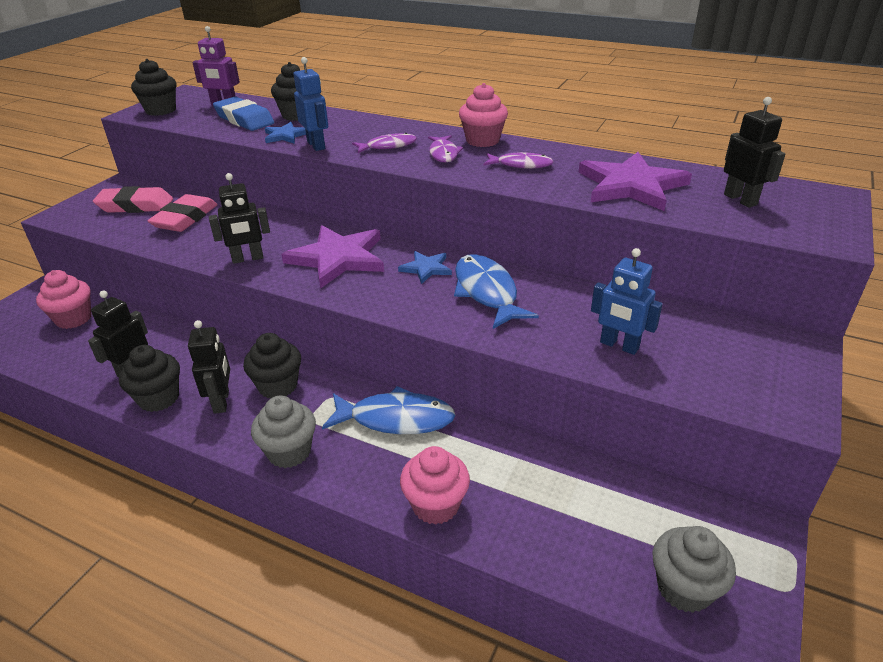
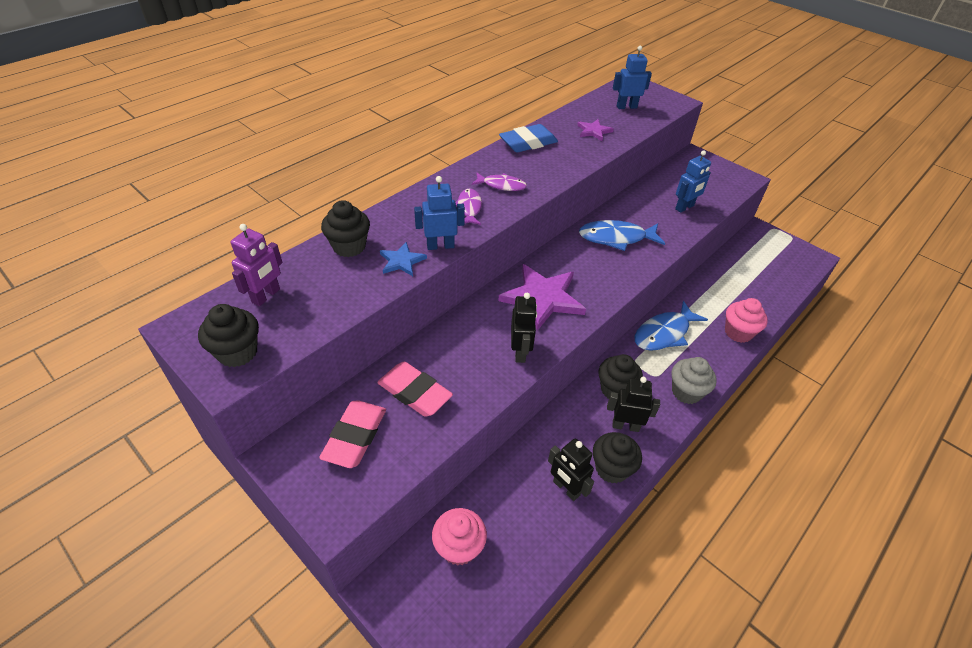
camera: 75 degrees left, 10 degrees up
(244, 119) = (332, 284): blue eraser -> blue eraser (528, 143)
(396, 419) = (664, 333): blue fish -> blue fish turned 150 degrees counterclockwise
(426, 268) = (576, 256): blue star -> none
(482, 140) = (487, 163): pink cupcake -> none
(521, 165) = (541, 159): purple fish -> none
(631, 185) = (594, 131): purple star -> purple star, size x0.50
(684, 588) = (792, 265): grey cupcake -> none
(740, 199) = (626, 107): black robot -> blue robot

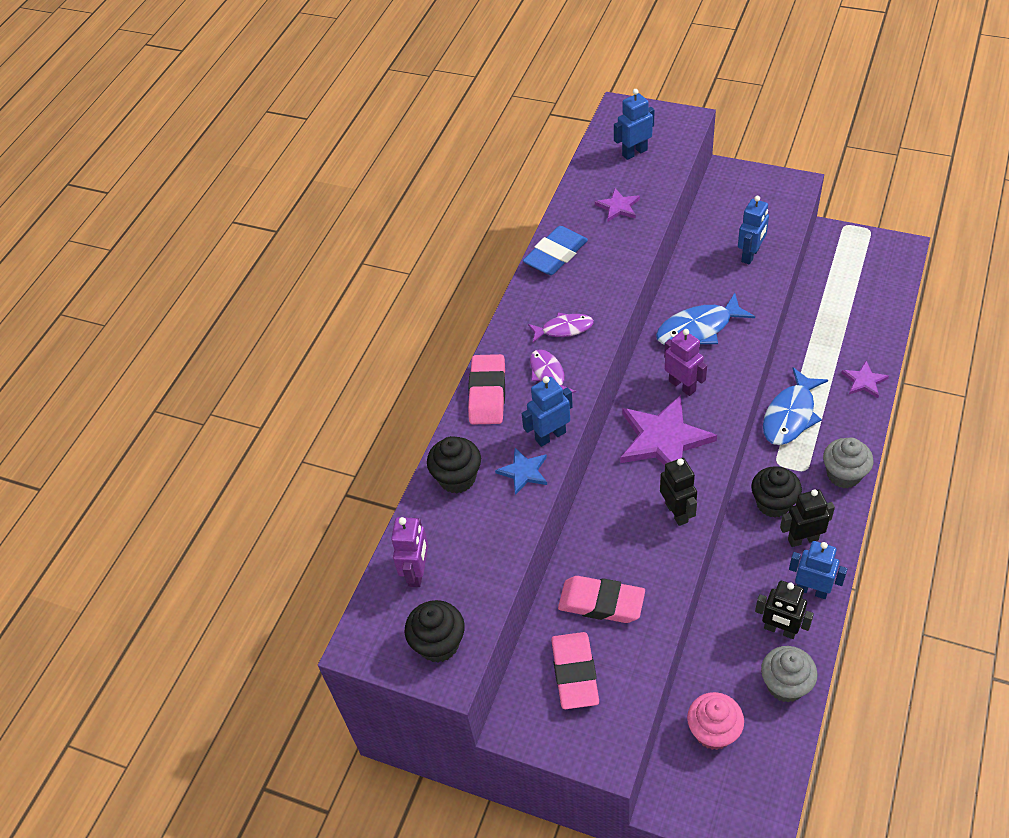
camera: 15 degrees left, 5 degrees up
(415, 203) = (487, 393): none -> pink eraser
(545, 537) = (785, 685): none -> grey cupcake
(580, 269) = (682, 386): none -> purple robot
(611, 468) = (812, 590): black cupcake -> blue robot
(738, 332) = (864, 381): pink cupcake -> purple star

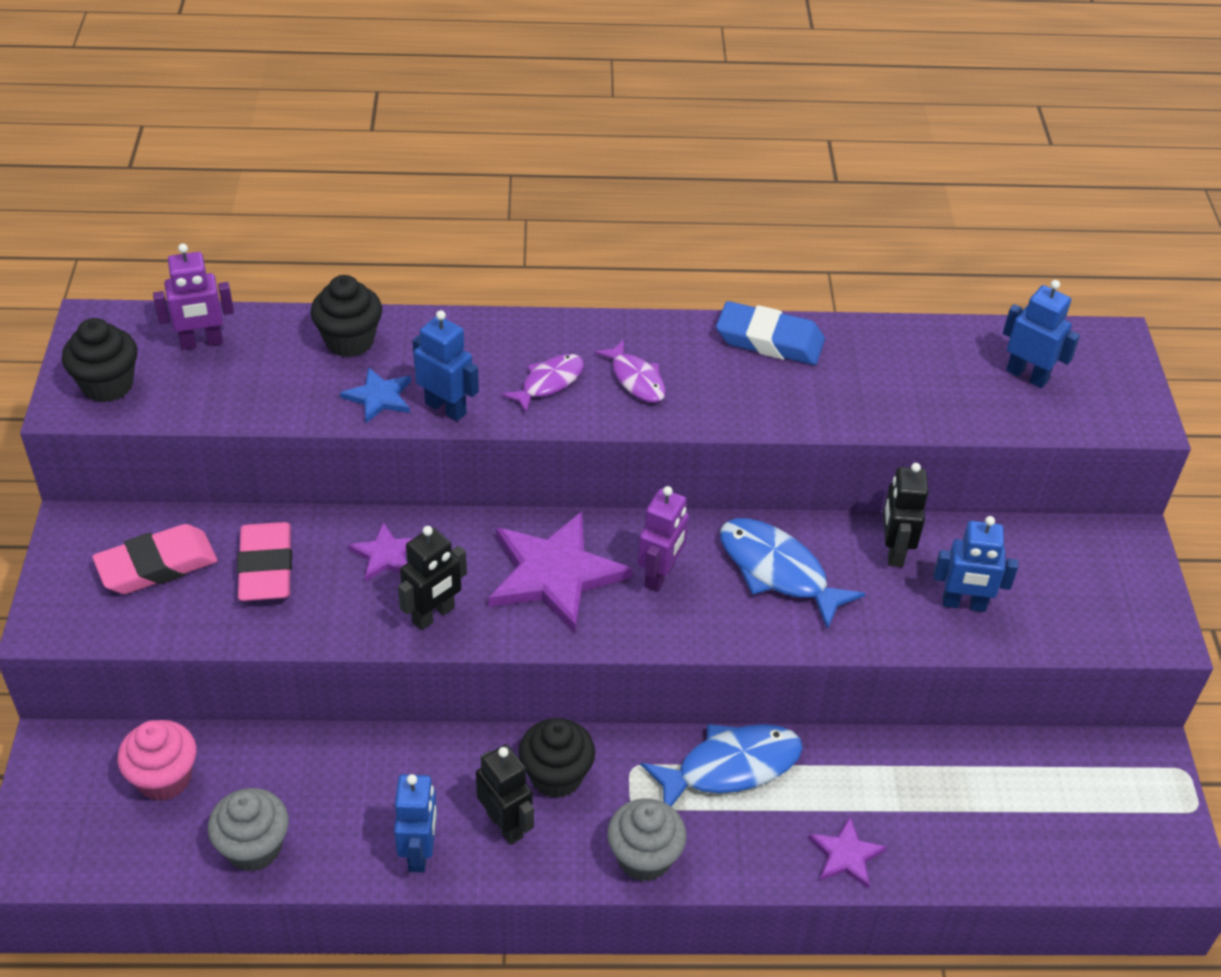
camera: 60 degrees right, 5 degrees down
(487, 393) = (493, 334): pink eraser -> none
(618, 207) = (901, 383): purple star -> purple star (386, 555)
(780, 630) = (341, 824): black robot -> black robot (893, 551)
(790, 415) = (731, 767): blue fish -> blue fish turned 150 degrees clockwise

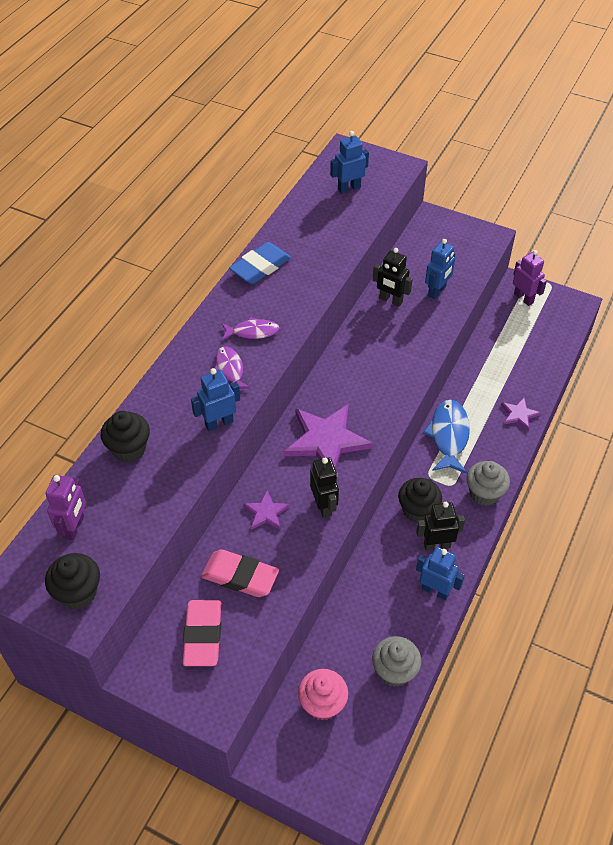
camera: 60 degrees left, 5 degrees up
(379, 397) = (188, 451): blue star -> none
(660, 575) = (353, 396): purple robot -> purple robot (523, 298)
(777, 571) = (378, 349): blue fish -> none

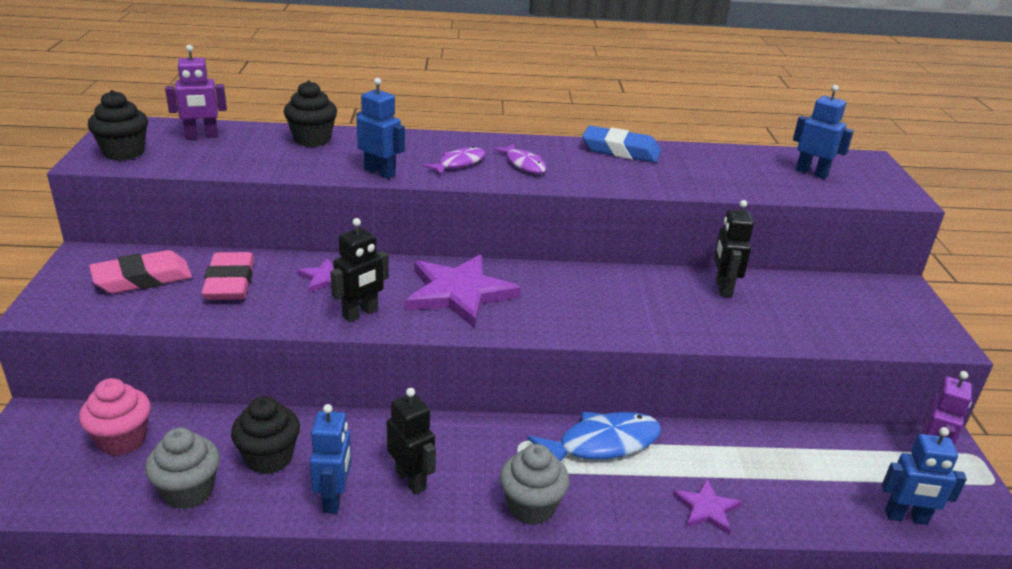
camera: 60 degrees right, 20 degrees down
(417, 510) = (456, 446): black cupcake -> black cupcake (269, 458)
(437, 291) = (784, 319): blue robot -> blue robot (906, 517)

